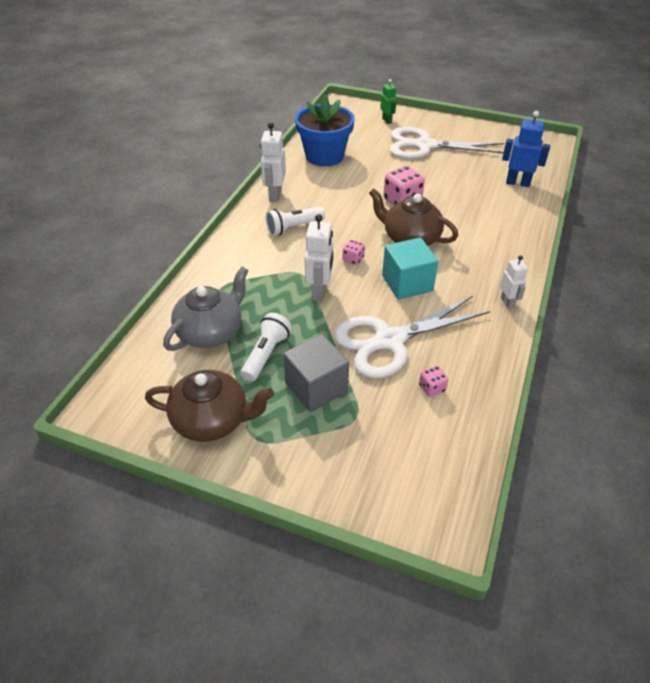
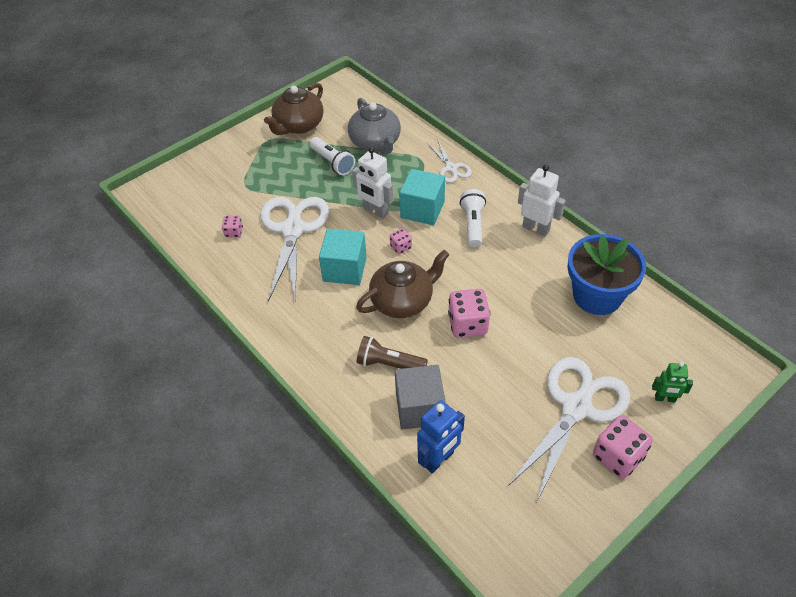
camera: 120 degrees right, 5 degrees up
(224, 262) = (451, 168): none -> white scissors
(296, 262) = (422, 209): none -> turquoise cube
(316, 387) = (284, 176): grey cube -> grey cube (419, 408)
(443, 128) = (618, 456): none -> pink dice
(473, 225) = (389, 364): none -> brown flashlight
(507, 302) = (271, 325): white robot -> none

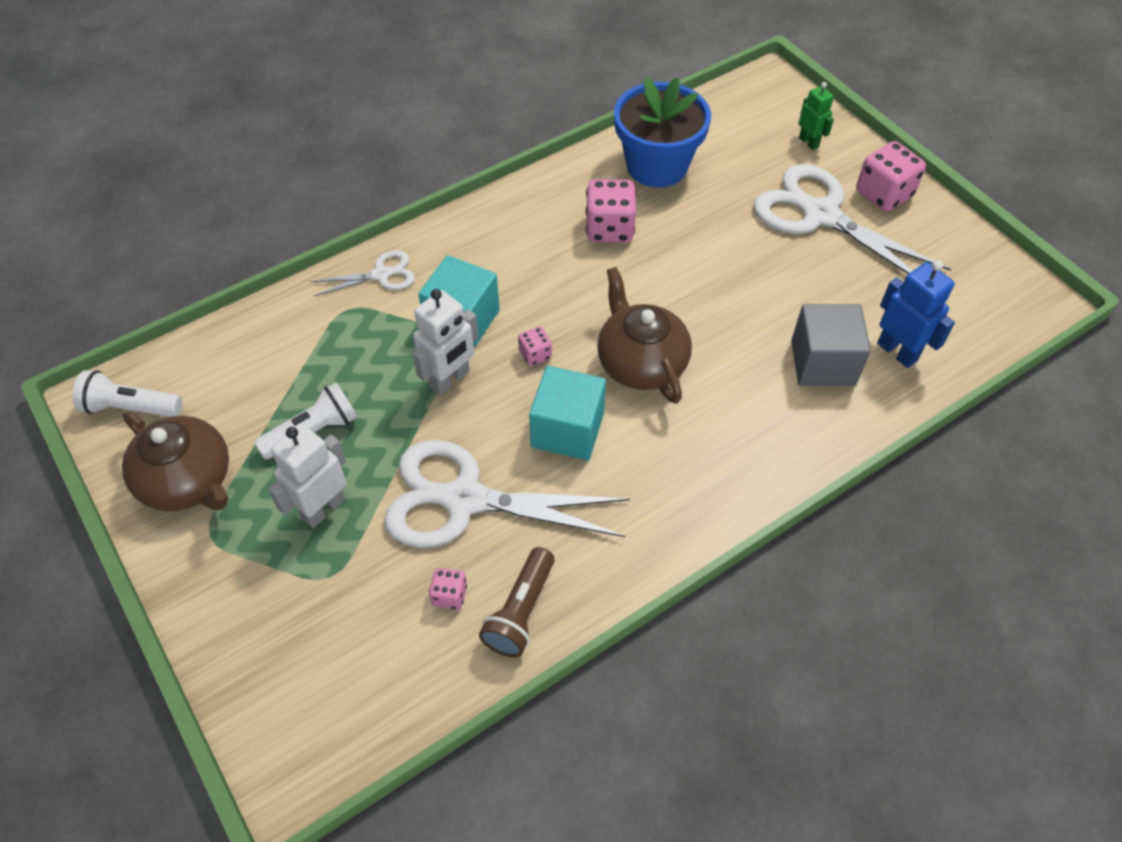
camera: 85 degrees left, 5 degrees up
(375, 142) = (284, 365): grey teapot -> none
(389, 364) = (751, 389): brown flashlight -> brown flashlight (520, 611)
(468, 324) = (690, 296): pink dice -> pink dice (609, 228)
(473, 224) = (507, 265): white flashlight -> white flashlight (131, 407)
(536, 229) = (531, 201): white robot -> white robot (323, 508)
(665, 398) = (809, 142): green robot -> green robot turned 45 degrees counterclockwise

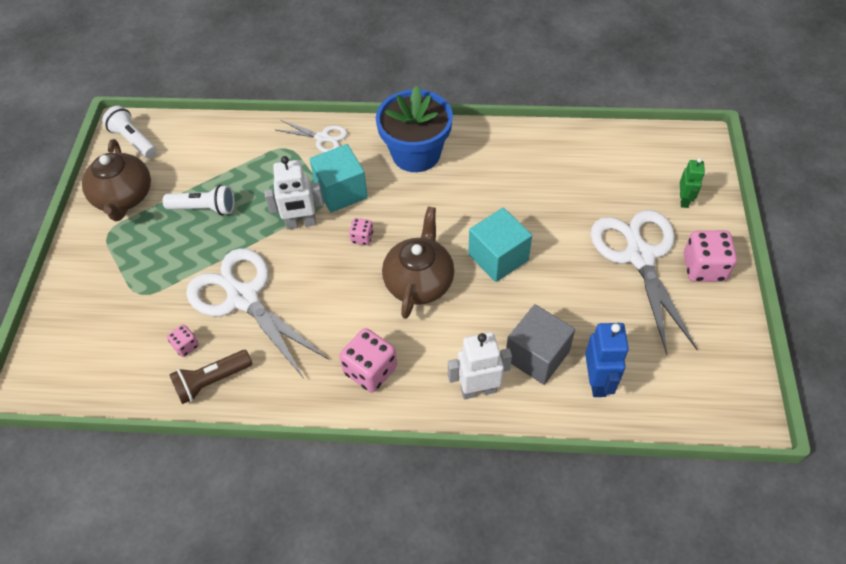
camera: 40 degrees right, 0 degrees up
(323, 508) = (171, 254): white robot -> white robot (478, 390)
(567, 430) = (336, 295): turquoise cube -> turquoise cube (498, 257)
(609, 228) = (484, 184): pink dice -> pink dice (370, 370)
(657, 166) = (556, 159): blue flower pot -> blue flower pot (416, 154)

